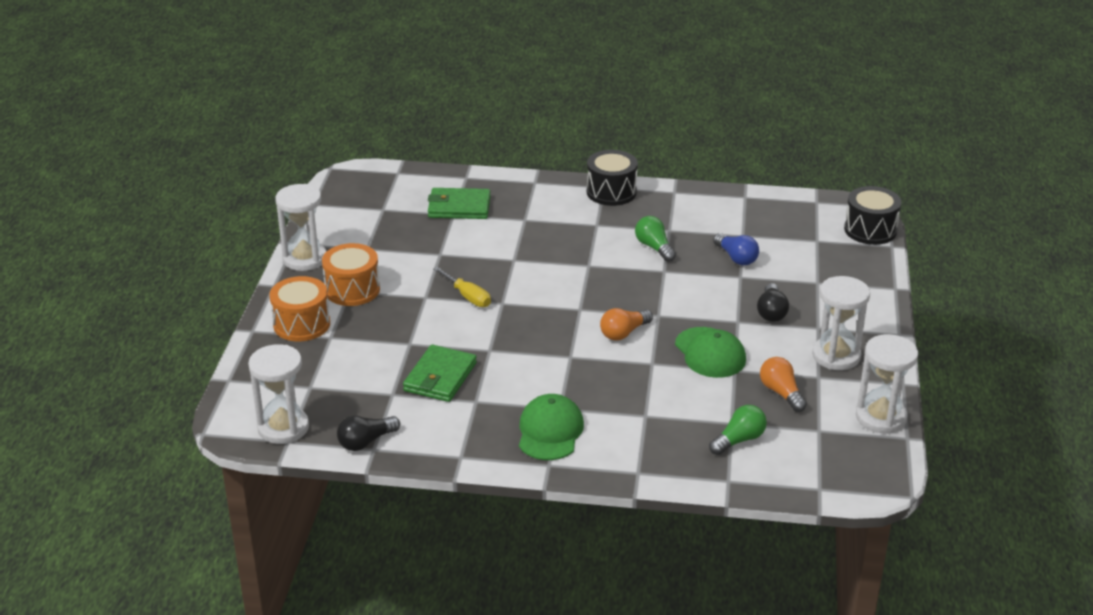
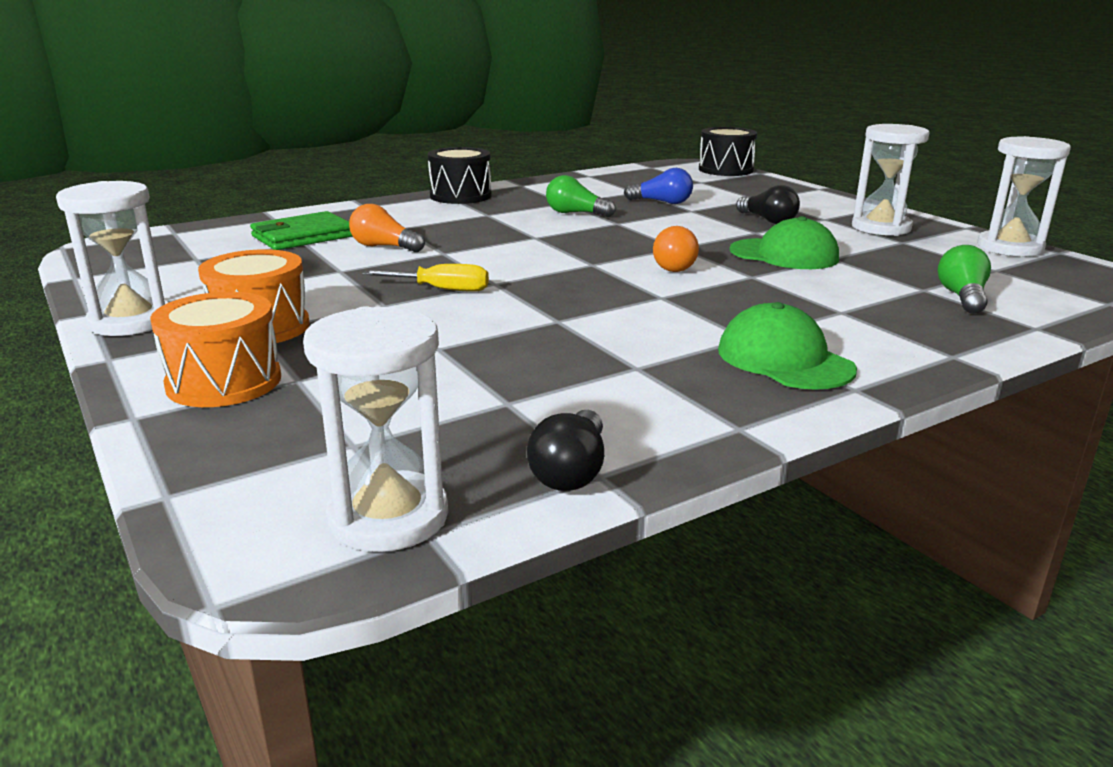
camera: 40 degrees left, 10 degrees down
(440, 377) = (544, 362): green wallet -> none
(781, 393) = (905, 258): orange light bulb -> orange light bulb (384, 247)

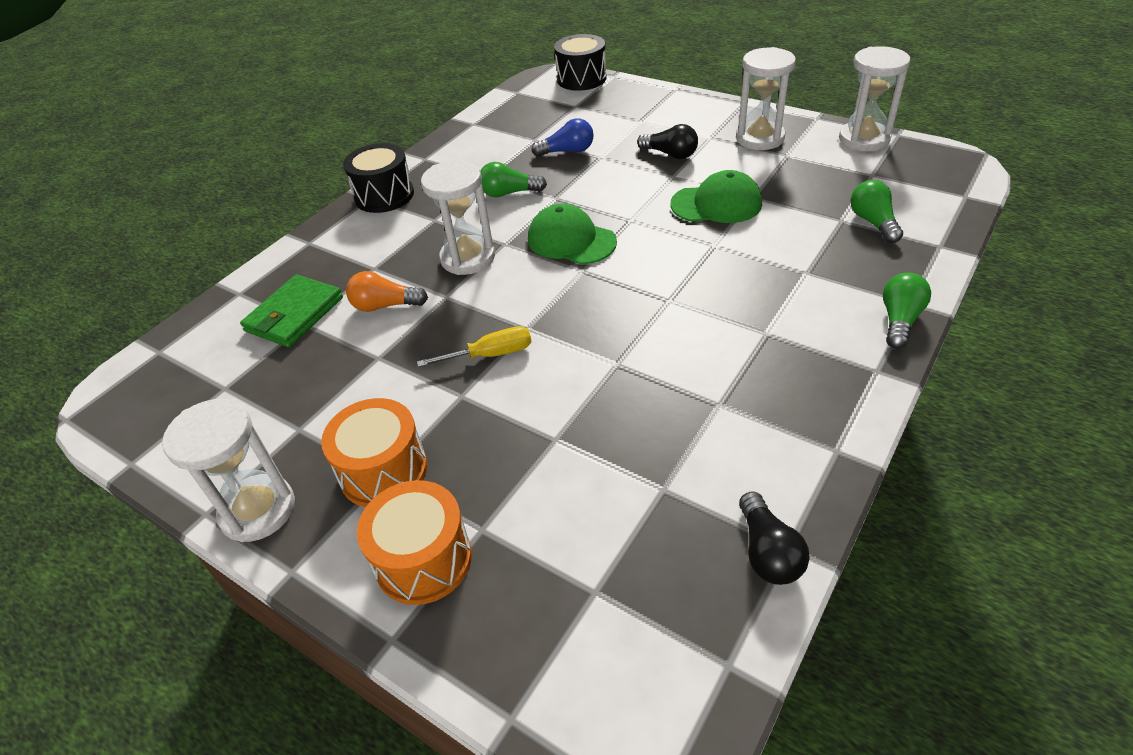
camera: 20 degrees left, 20 degrees up
(388, 517) = (689, 662): white hourglass -> white hourglass (468, 258)
(675, 266) = (648, 250): orange light bulb -> none
(784, 359) = (810, 353): green cap -> green cap (571, 240)
(923, 363) = (899, 320): none -> green light bulb

